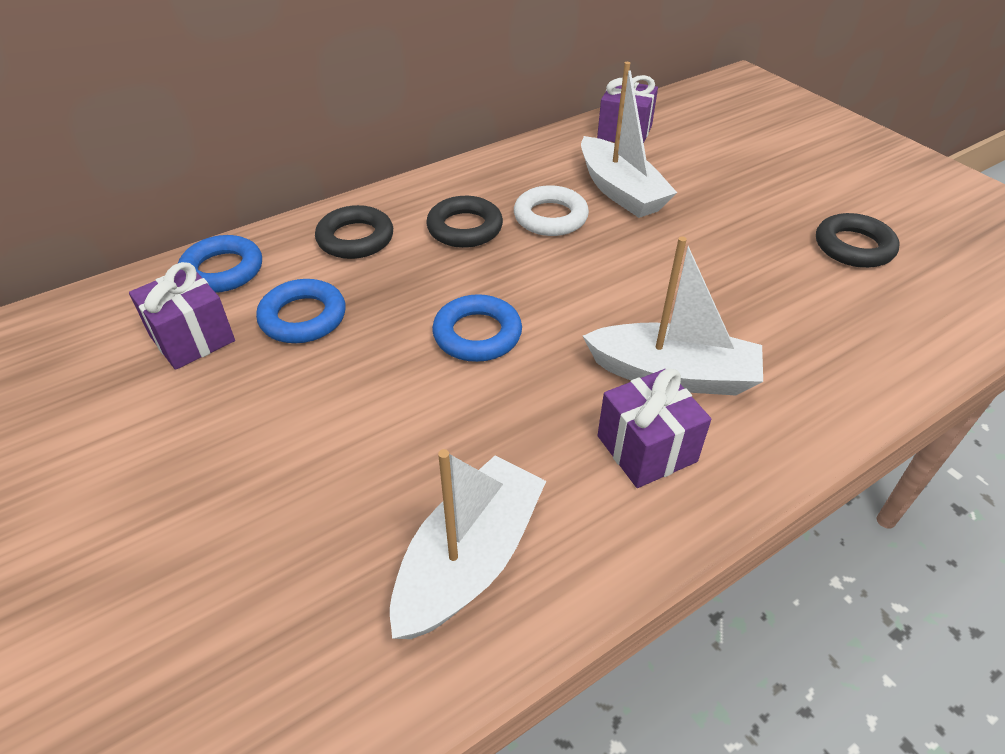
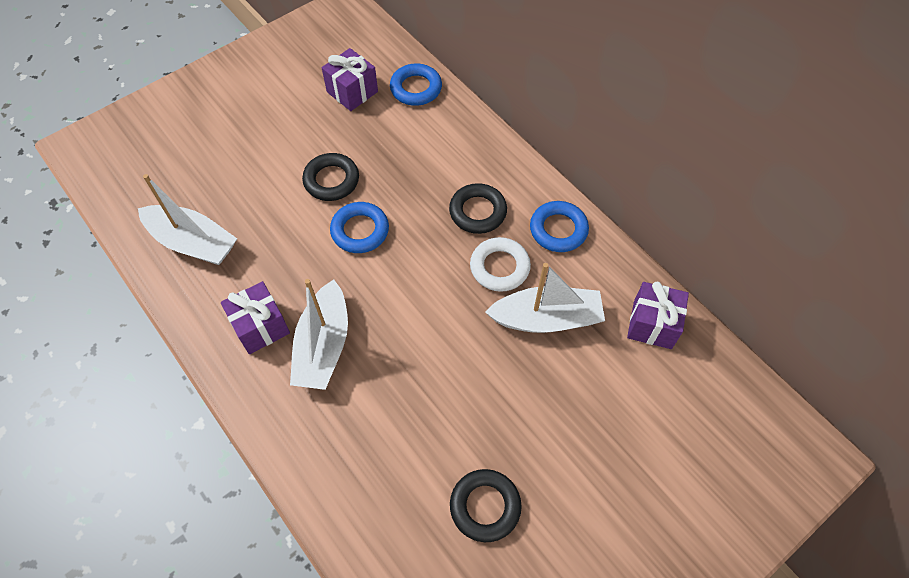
camera: 85 degrees right, 15 degrees up
(303, 317) = (372, 138): blue ring -> blue ring (558, 229)
(355, 238) = (457, 149): black ring -> black ring (331, 180)
(620, 191) = (546, 319): white boat -> white boat turned 150 degrees counterclockwise

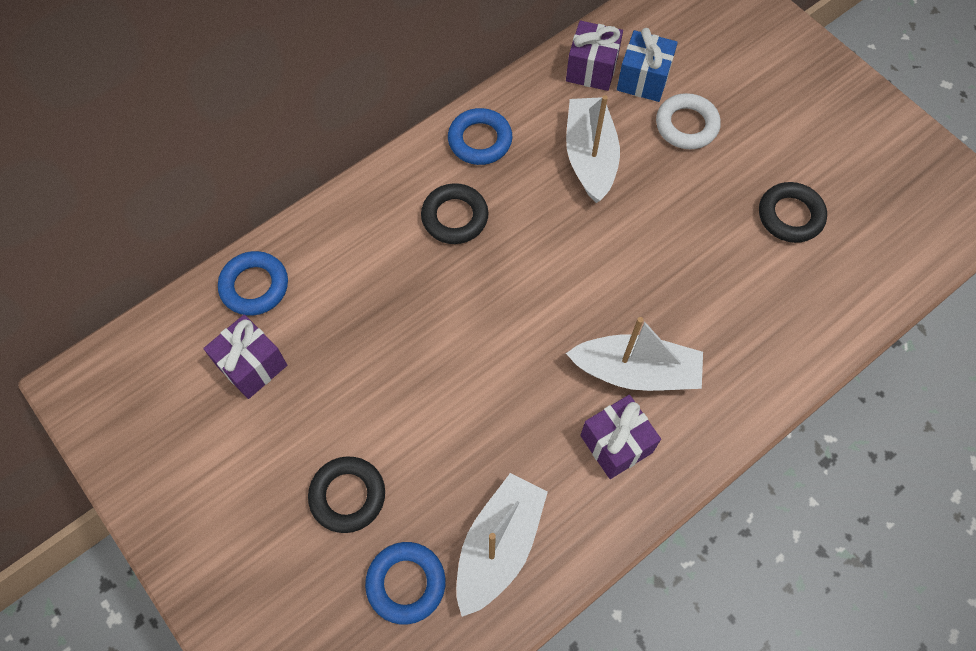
camera: 90 degrees left, 5 degrees up
(331, 180) = (403, 381): black ring -> black ring (347, 496)
(360, 230) = (480, 342): blue ring -> blue ring (406, 583)
(499, 267) = (529, 197): white ring -> white ring (686, 125)
(646, 372) = (643, 79): none -> blue gift

